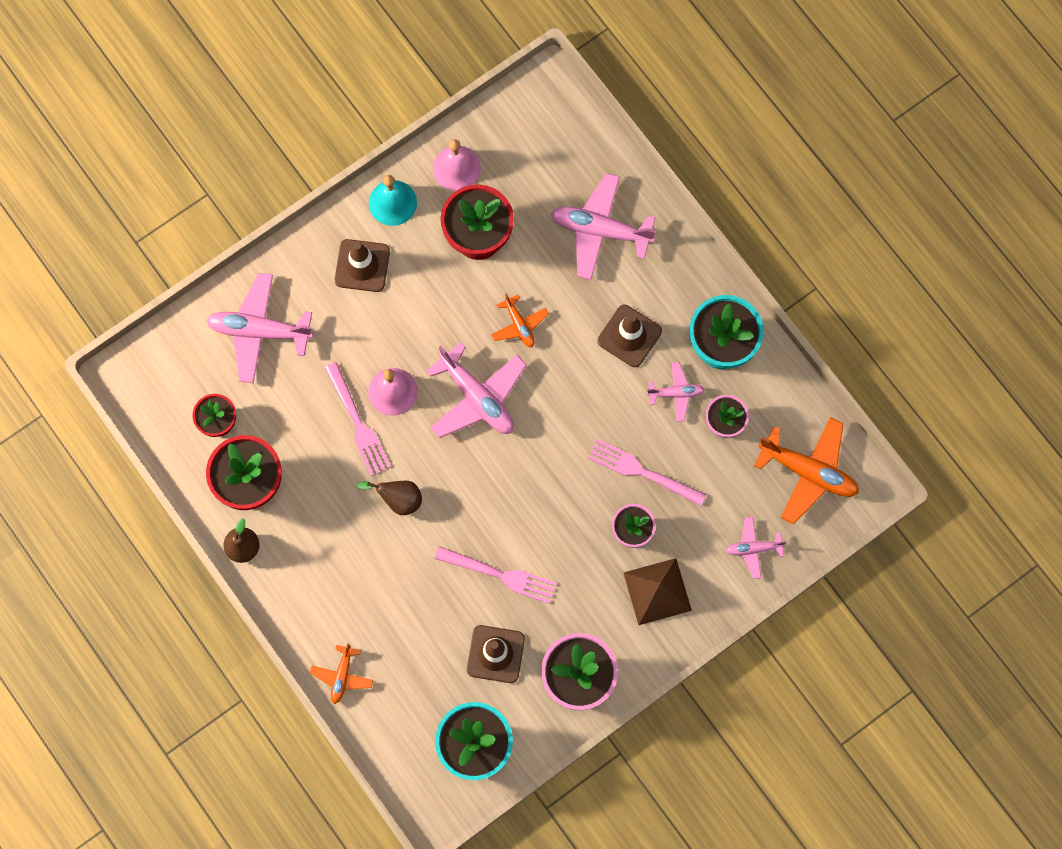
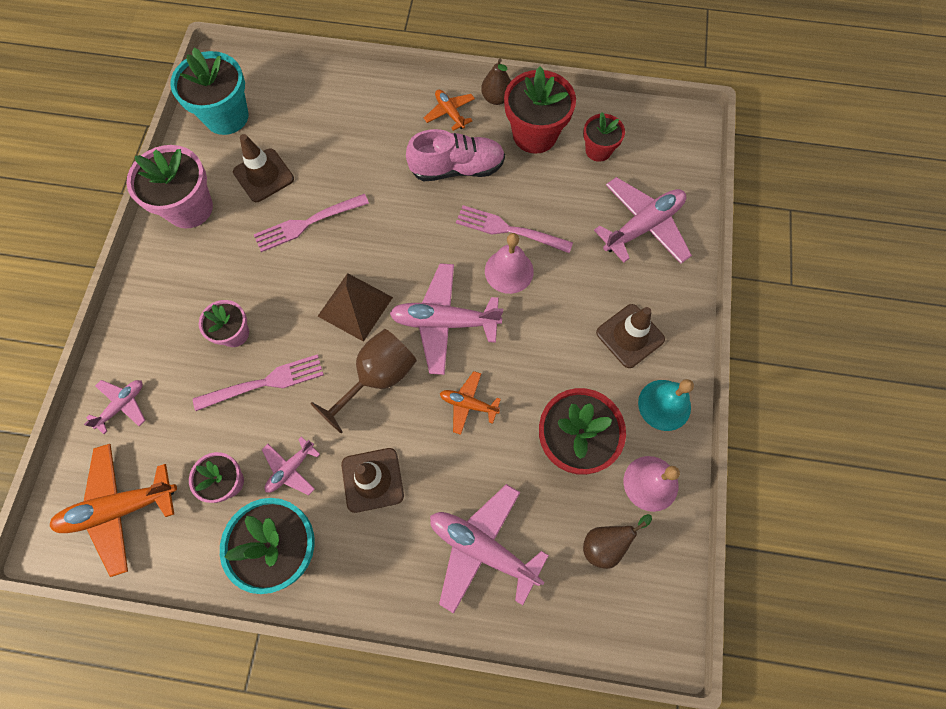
camera: 135 degrees right, 5 degrees down
(341, 513) = (457, 168): none -> pink shoe
(342, 676) = (354, 84): orange plane -> orange plane (450, 113)
(398, 499) = (428, 208): brown pear -> brown pear (606, 544)
(562, 401) = (377, 378): none -> brown goblet
(600, 230) = (482, 548): pink plane -> pink plane turned 120 degrees counterclockwise
(657, 591) = (177, 310): brown pyramid -> brown pyramid (355, 306)

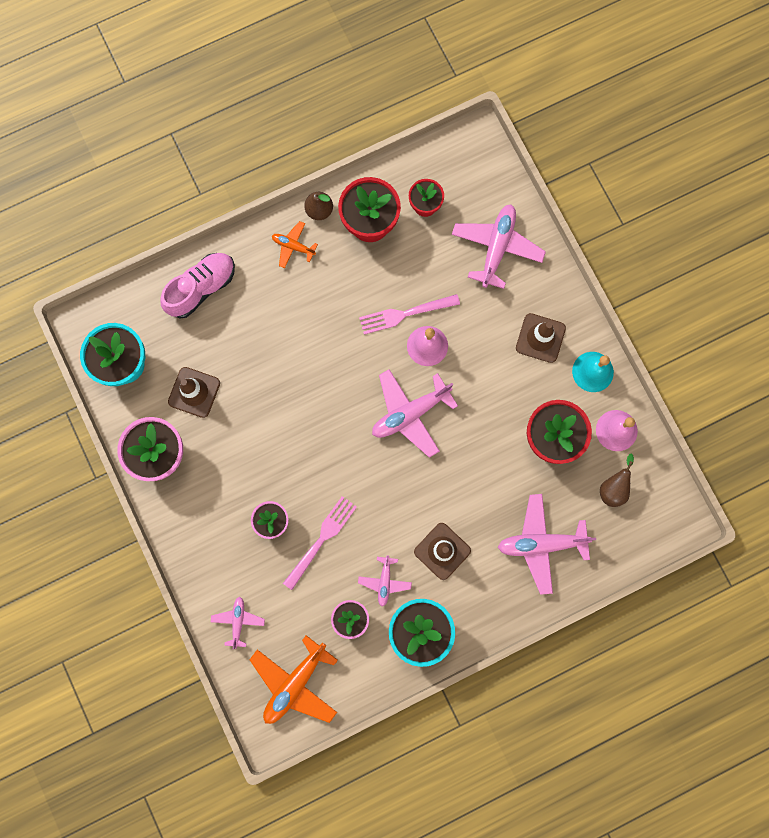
camera: 35 degrees left, 10 degrees up
(307, 223) = (257, 407): pink fork -> none
(355, 306) = (340, 445): brown pyramid -> none
(377, 378) = (394, 483): brown goblet -> none
(457, 168) = (333, 290): pink shoe -> pink shoe (201, 288)
(468, 404) = (467, 459): orange plane -> none

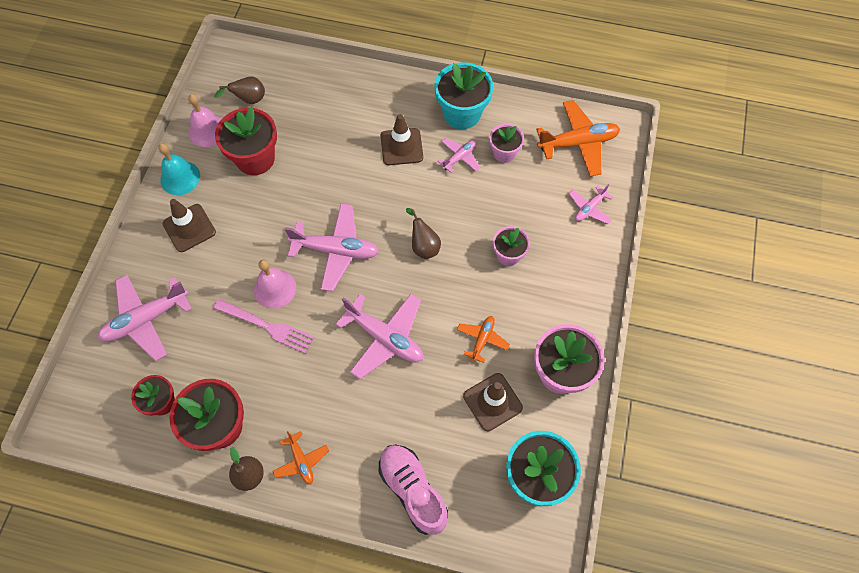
camera: 140 degrees left, 15 degrees down
(201, 288) = (413, 490): pink shoe -> pink shoe turned 60 degrees clockwise
(238, 433) = (482, 339): none -> orange plane
(321, 539) = (481, 216): pink fork -> none
(345, 474) = (423, 246): none -> brown pear
(541, 544) = (331, 103): pink plane -> pink plane (385, 338)

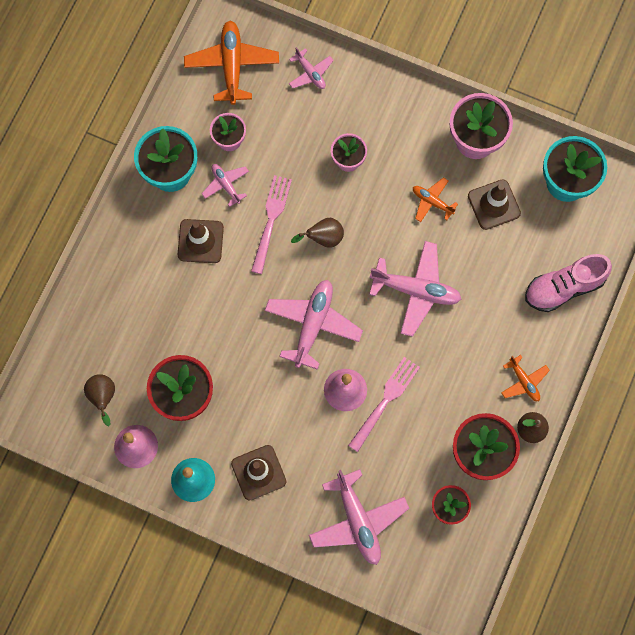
camera: 80 degrees left, 10 degrees up
(301, 461) = (524, 381): orange plane -> orange plane turned 75 degrees clockwise
(385, 338) = (416, 290): pink plane -> pink plane turned 60 degrees clockwise
(432, 199) = (271, 220): none -> pink fork

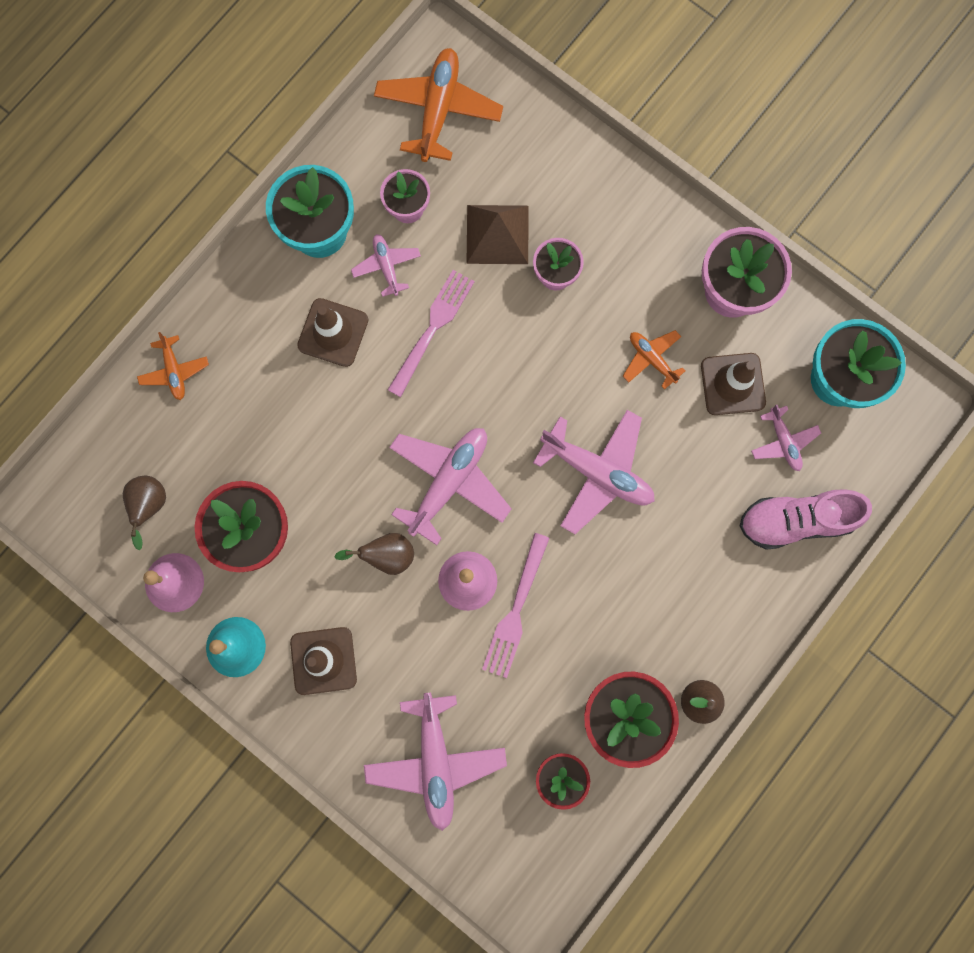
camera: 15 degrees right, 5 degrees up
(298, 142) = (497, 234): none -> brown pyramid
(310, 73) = (538, 146): pink plane -> pink plane (783, 442)
(323, 238) = (494, 370): brown pear -> brown pear (386, 555)
(385, 401) = (516, 610): pink fork -> pink fork turned 150 degrees clockwise
(524, 381) = (707, 633): orange plane -> orange plane (174, 371)

